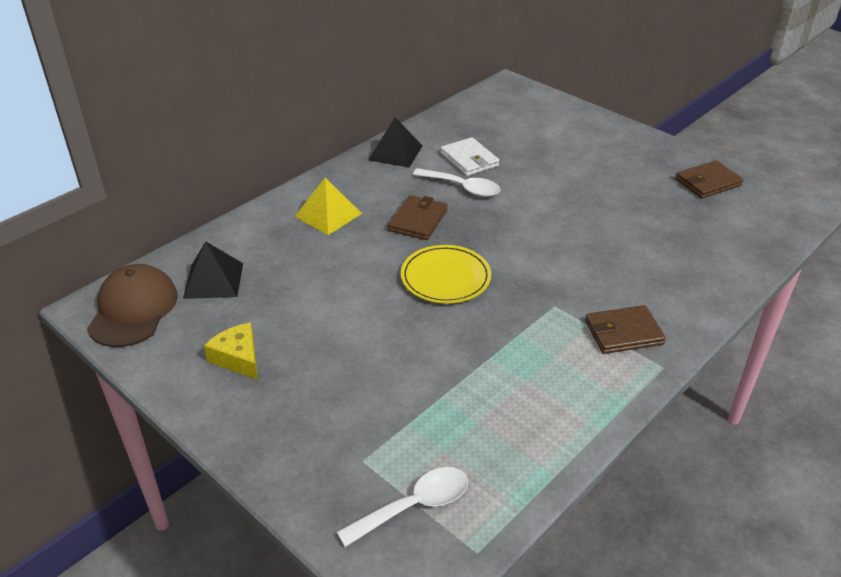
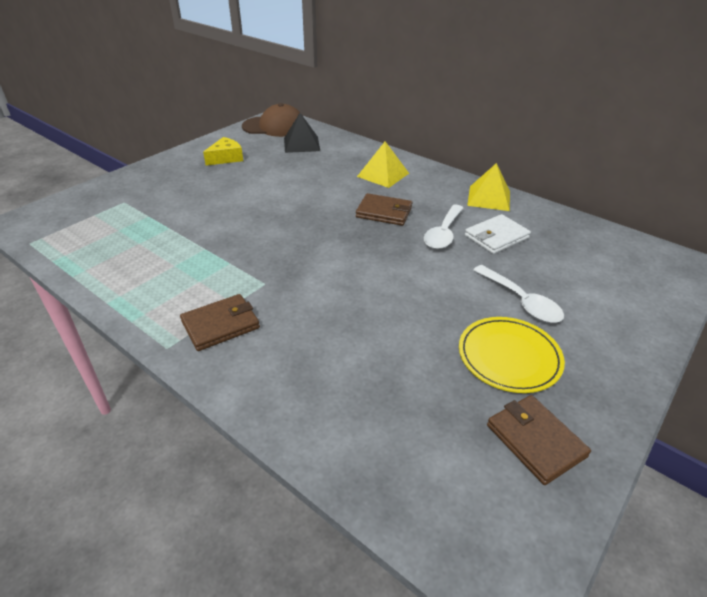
camera: 85 degrees right, 0 degrees up
(395, 153) = (489, 198): black pyramid -> yellow pyramid
(414, 506) = (78, 220): white spoon -> white spoon (521, 301)
(445, 278) = (305, 227): yellow plate -> yellow plate (509, 357)
(623, 333) = (221, 324): brown wallet -> brown wallet turned 75 degrees clockwise

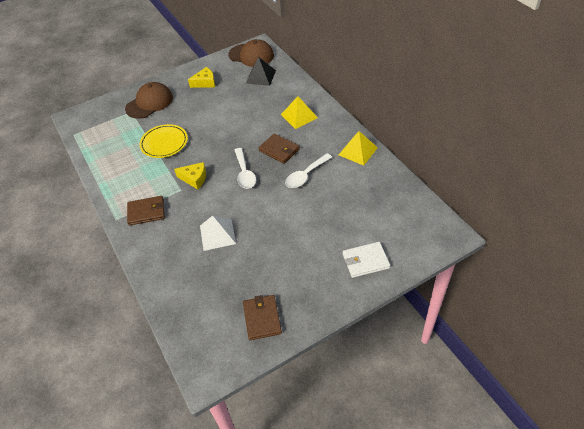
camera: 25 degrees right, 10 degrees up
(150, 189) = (149, 103): none -> brown cap
(278, 265) = (194, 178): none -> yellow cheese
(366, 331) = (217, 234): none -> white pyramid
(496, 237) = (338, 185): white wallet -> white wallet (365, 261)
(509, 357) = (283, 270): yellow plate -> yellow plate (164, 143)
(521, 301) = (317, 237): white spoon -> white spoon (244, 173)

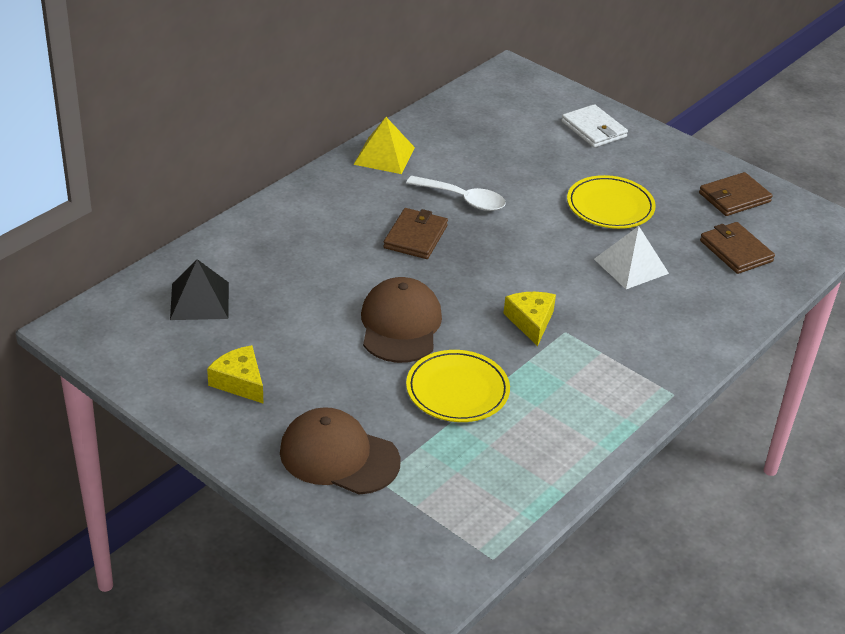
camera: 115 degrees left, 10 degrees down
(146, 212) = (635, 360): brown wallet -> brown wallet (735, 251)
(244, 173) = (489, 265): white spoon -> none
(251, 55) = (118, 331): brown cap -> brown cap (400, 325)
(276, 242) = (610, 206): none -> yellow plate
(299, 116) = (315, 229): yellow pyramid -> none

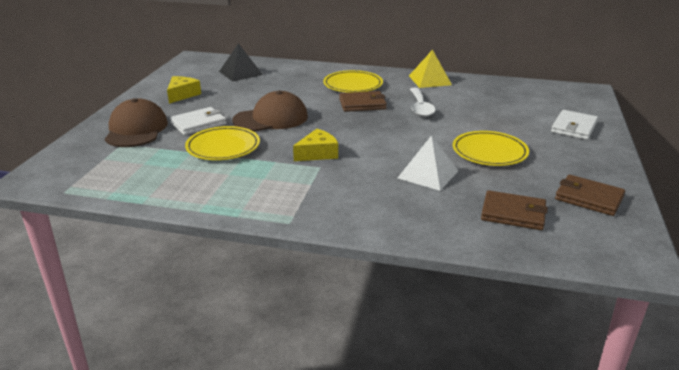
camera: 65 degrees right, 10 degrees down
(344, 219) = (353, 85): none -> yellow plate
(365, 393) = (198, 124): none -> white wallet
(735, 251) = (513, 213): brown wallet -> brown wallet turned 75 degrees clockwise

